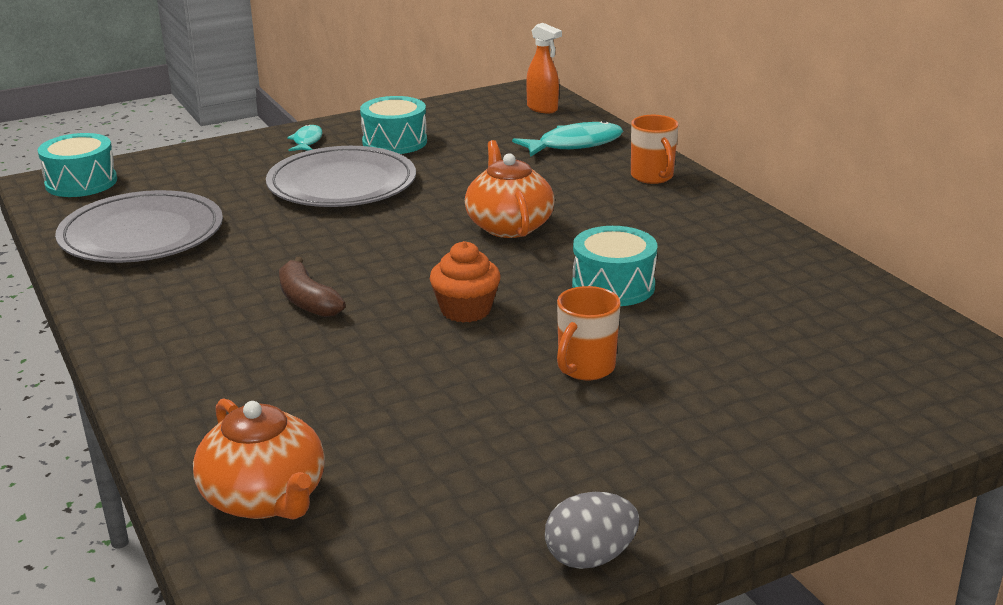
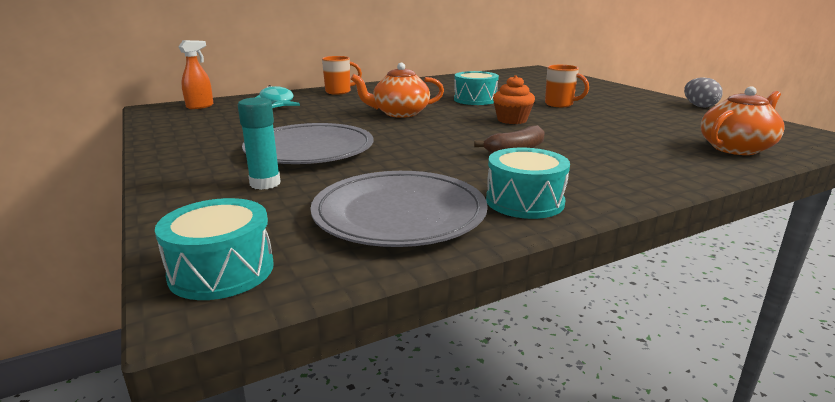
camera: 90 degrees left, 5 degrees down
(241, 176) = (265, 183): none -> turquoise glue stick
(307, 141) = (193, 164): turquoise fish -> none
(394, 142) = (227, 138): turquoise drum -> turquoise drum (524, 201)

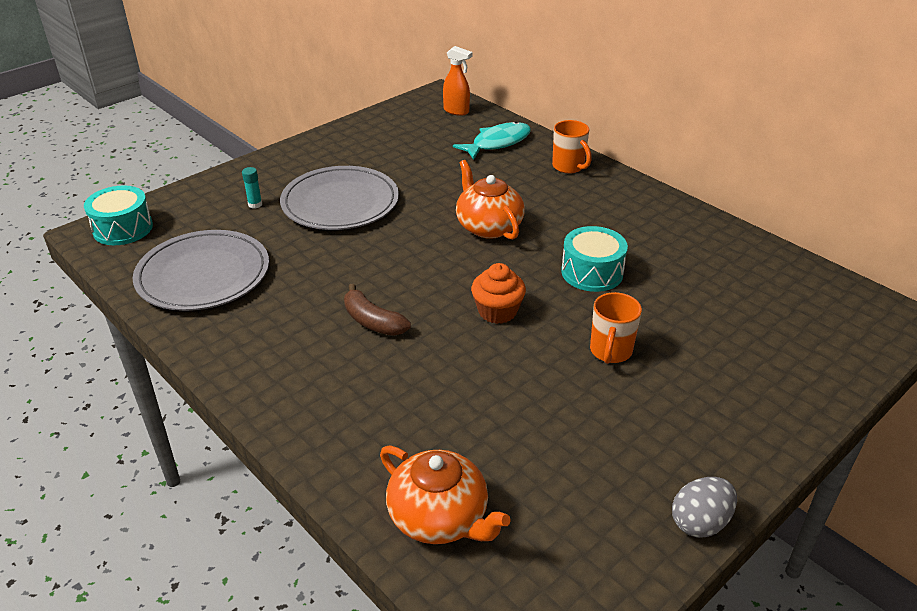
camera: 75 degrees right, 15 degrees up
(265, 183) = (255, 204): turquoise glue stick -> turquoise glue stick, size x0.61
(524, 201) = (232, 334): turquoise drum -> none

